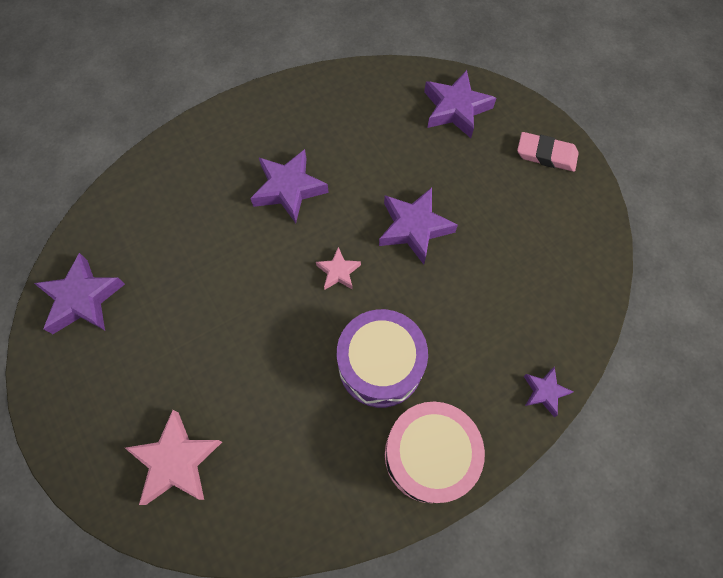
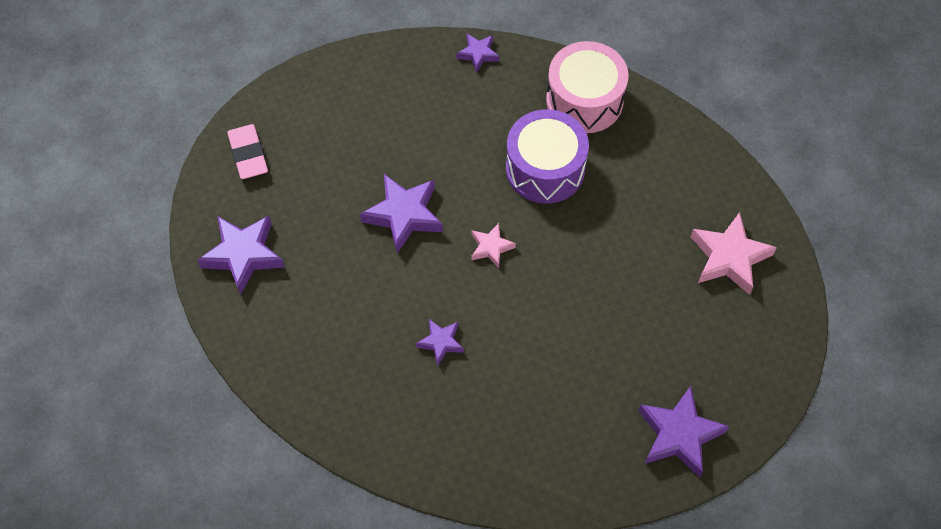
camera: 125 degrees left, 5 degrees down
(289, 189) = (441, 342): purple star -> purple star, size x0.56

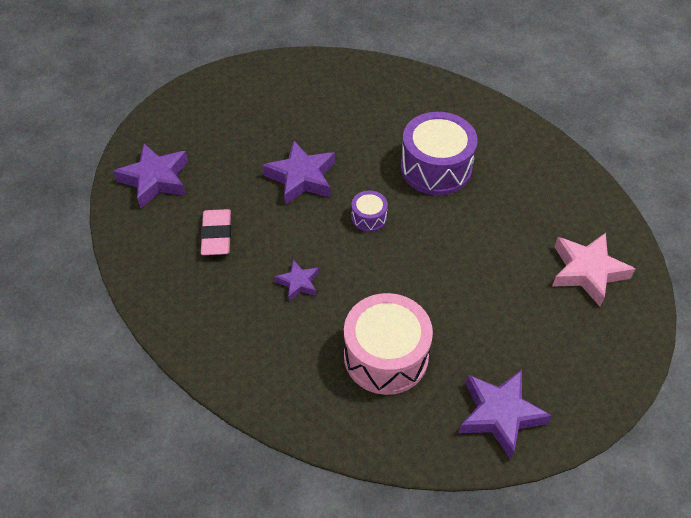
camera: 15 degrees right, 10 degrees down
(248, 154) = (190, 109): pink eraser -> pink eraser (217, 235)
(478, 54) = (404, 76): purple star -> none
(491, 247) = (369, 218): pink star -> purple drum
(584, 100) = (486, 124): pink drum -> pink drum (386, 356)

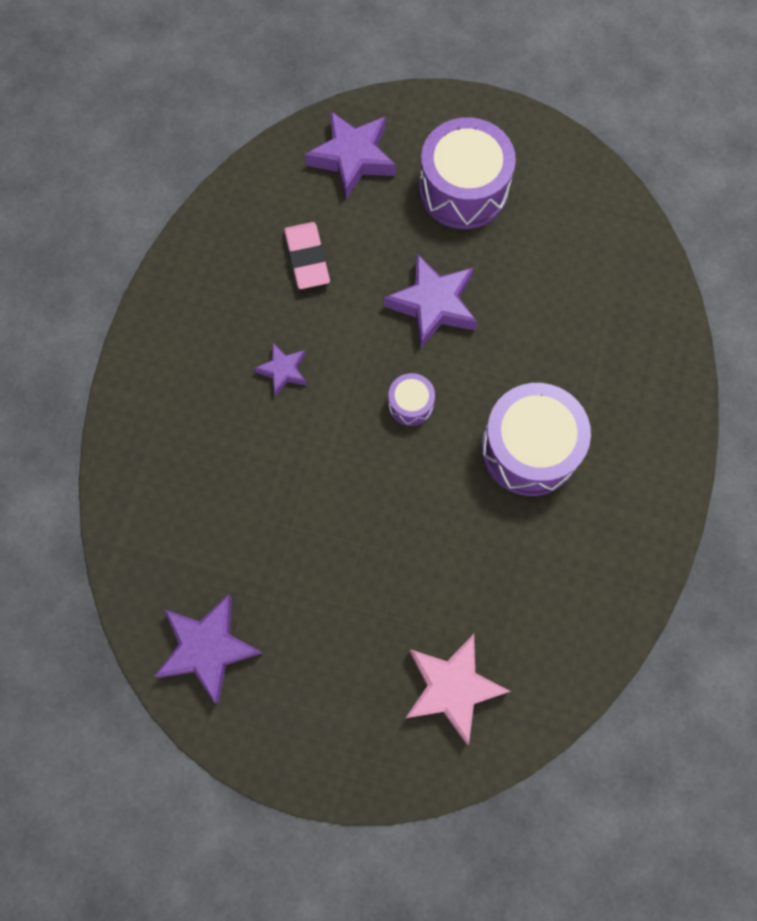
camera: 65 degrees right, 20 degrees up
(217, 235) = (307, 258): pink eraser -> pink eraser turned 75 degrees counterclockwise
(225, 130) = (463, 189): none -> purple drum
(386, 356) = (230, 501): pink drum -> none

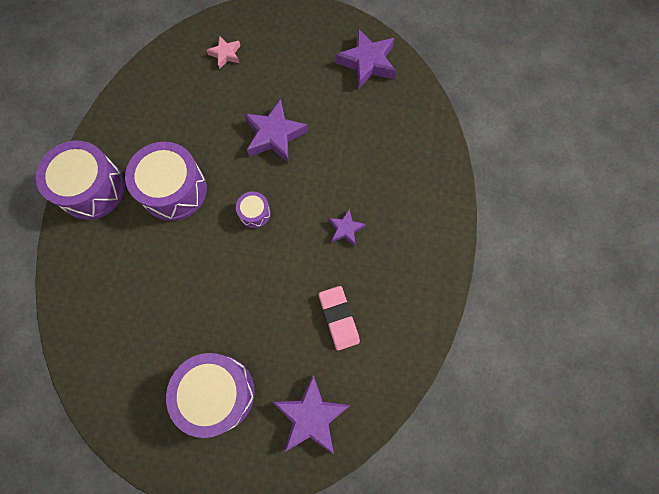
camera: 175 degrees right, 0 degrees up
(433, 304) = (240, 288): purple star -> purple star (274, 135)
(451, 688) = (225, 54): pink star -> pink star, size x0.56
(652, 460) = (92, 189): none -> purple drum

